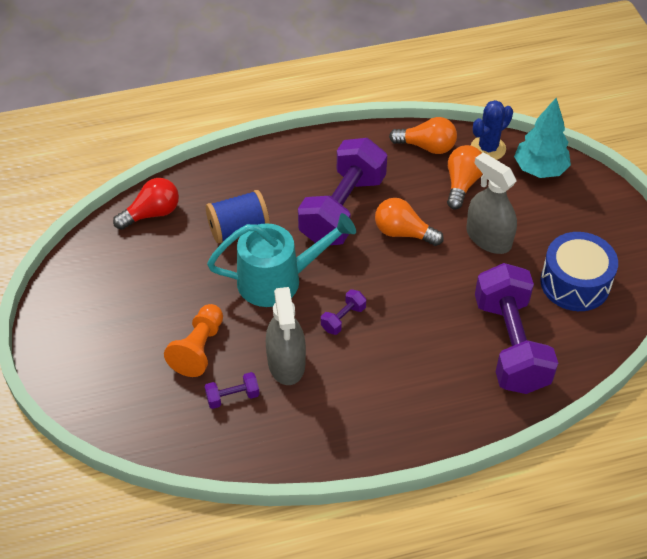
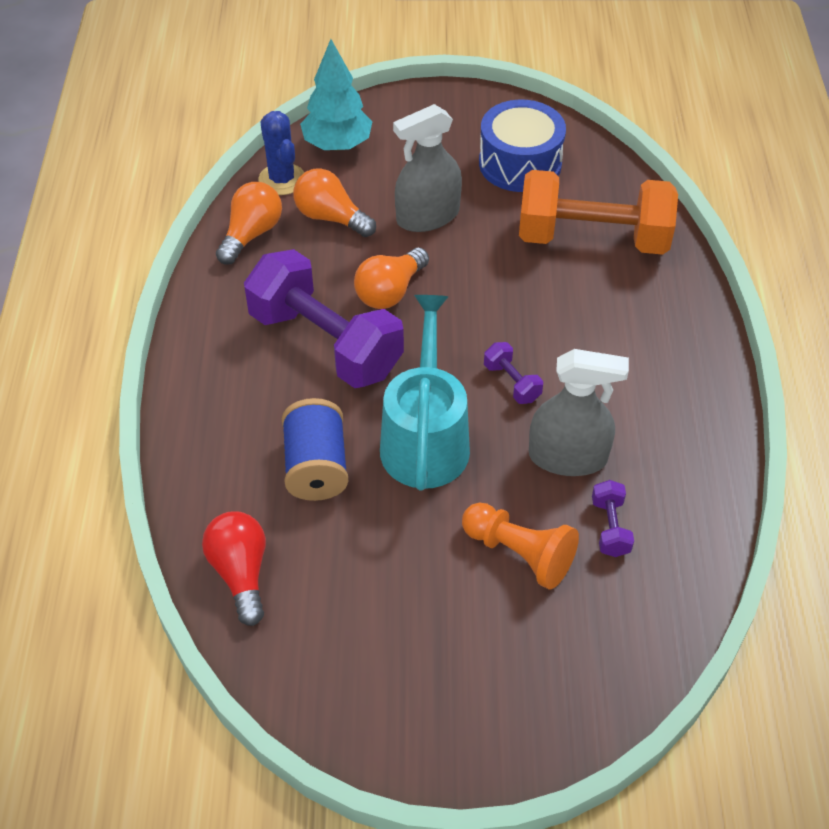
camera: 75 degrees left, 0 degrees up
(510, 344) = (592, 238): purple dumbbell -> orange dumbbell

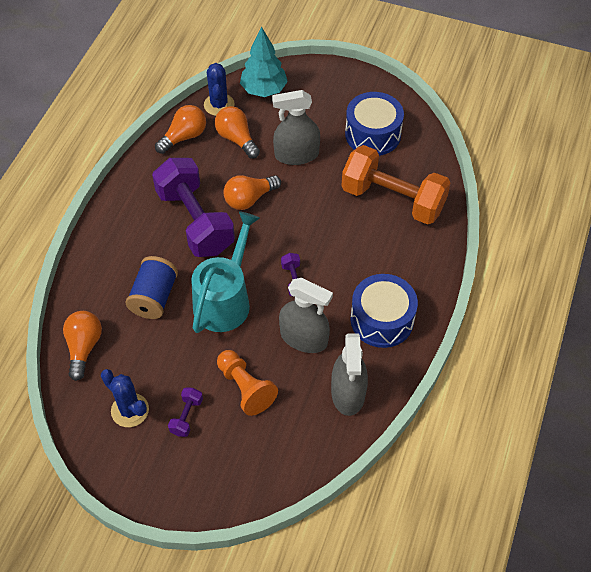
camera: 20 degrees right, 5 degrees up
(241, 573) = (84, 347): red light bulb -> orange light bulb
(359, 643) = (130, 410): none -> blue cactus
(610, 527) = (307, 390): purple dumbbell -> purple dumbbell (186, 416)
(663, 399) = (382, 319): none -> blue drum
(671, 513) = (348, 393): none -> grey spray bottle

